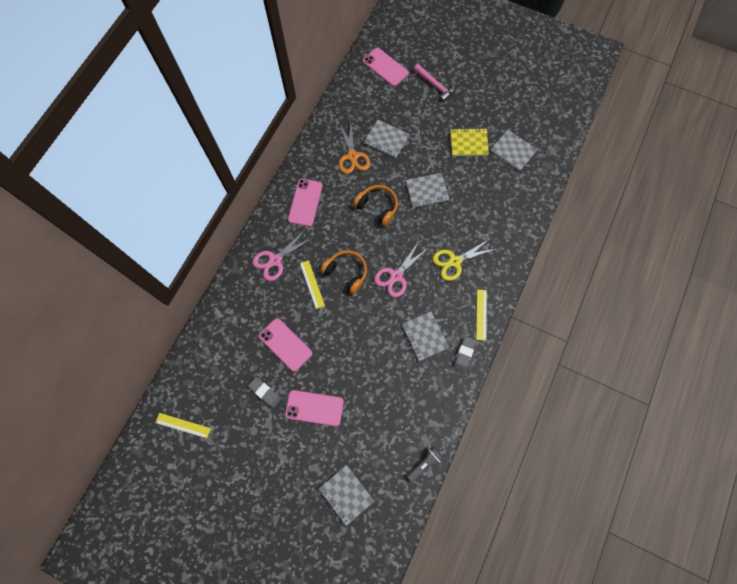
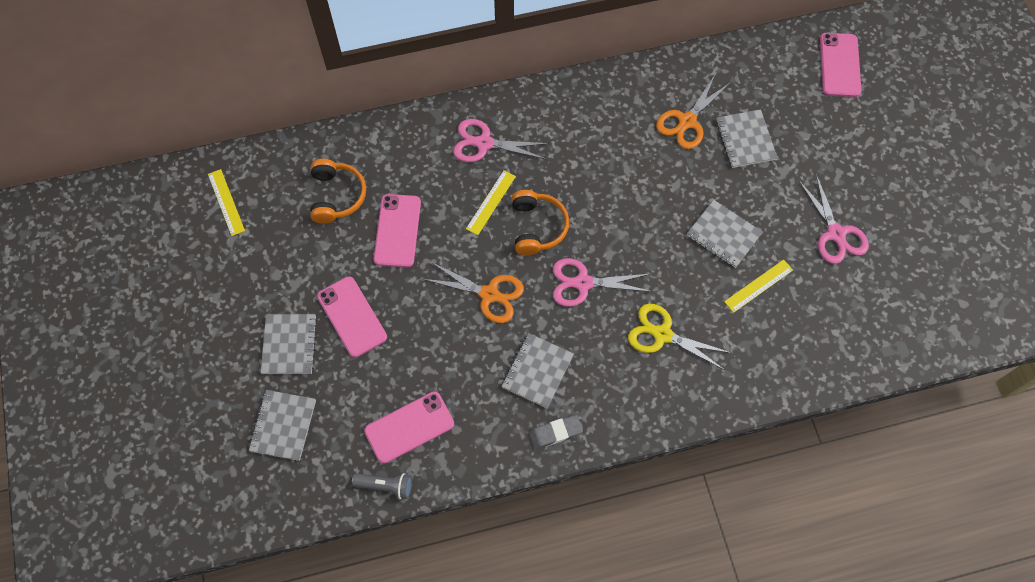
camera: 50 degrees right, 5 degrees down
(265, 392) = (327, 253): grey eraser -> none
(305, 202) = (581, 118): pink phone -> pink phone (409, 427)
(362, 326) = (489, 294): none -> orange scissors
(377, 207) = (649, 197): orange headphones -> orange headphones (336, 196)
(435, 85) = (874, 136): pink hammer -> none
(469, 143) = (835, 233): yellow notebook -> pink scissors
(481, 314) = (623, 416): yellow ruler -> yellow ruler (758, 286)
(513, 151) = (879, 293): grey notebook -> grey notebook (289, 345)

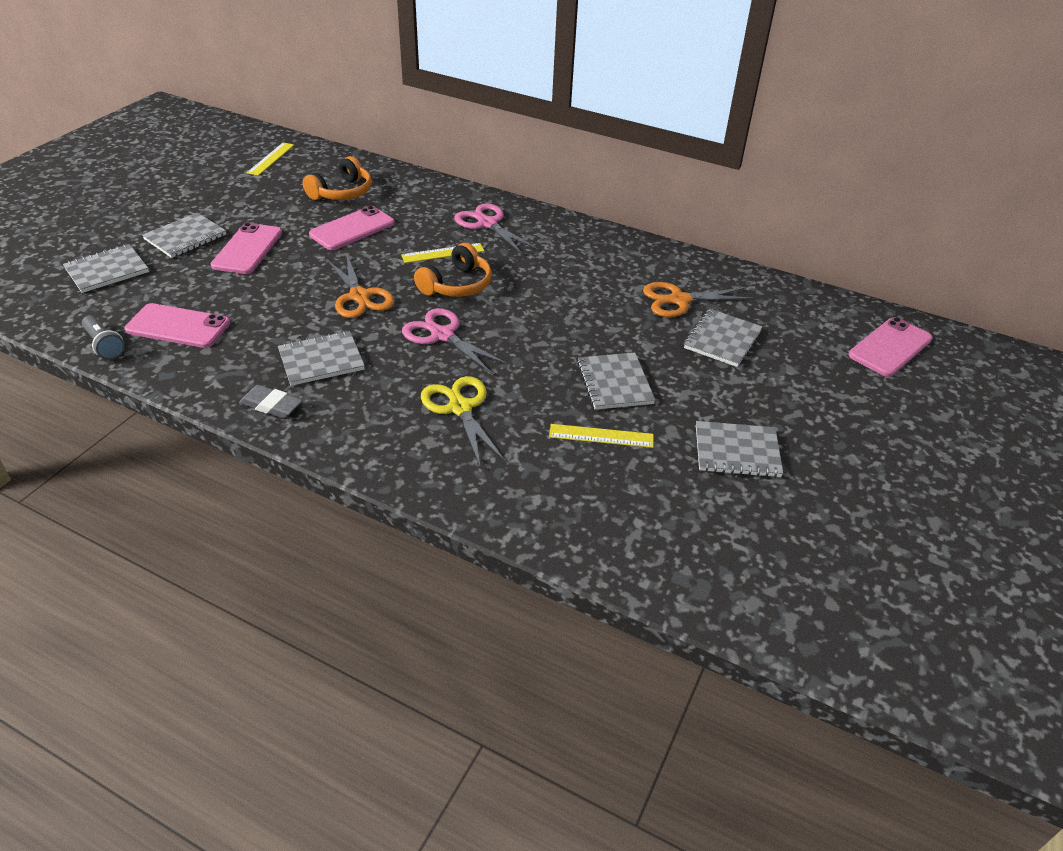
camera: 40 degrees right, 25 degrees down
(835, 233) = (737, 451): pink scissors -> grey notebook

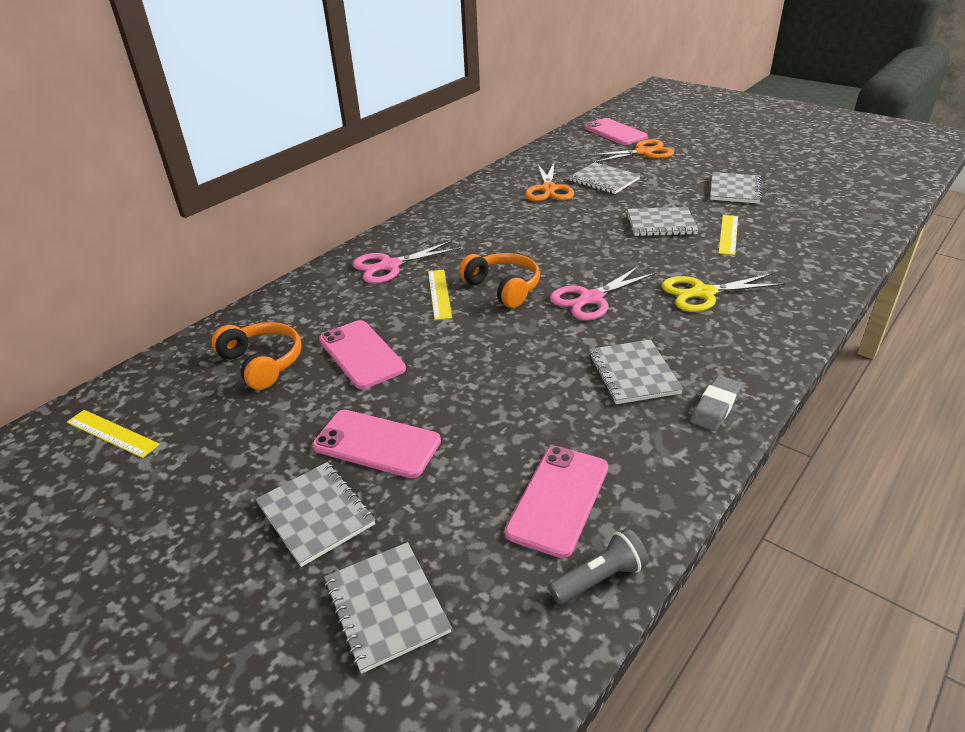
camera: 75 degrees left, 5 degrees down
(359, 296) = (513, 348): orange scissors -> orange scissors (643, 152)

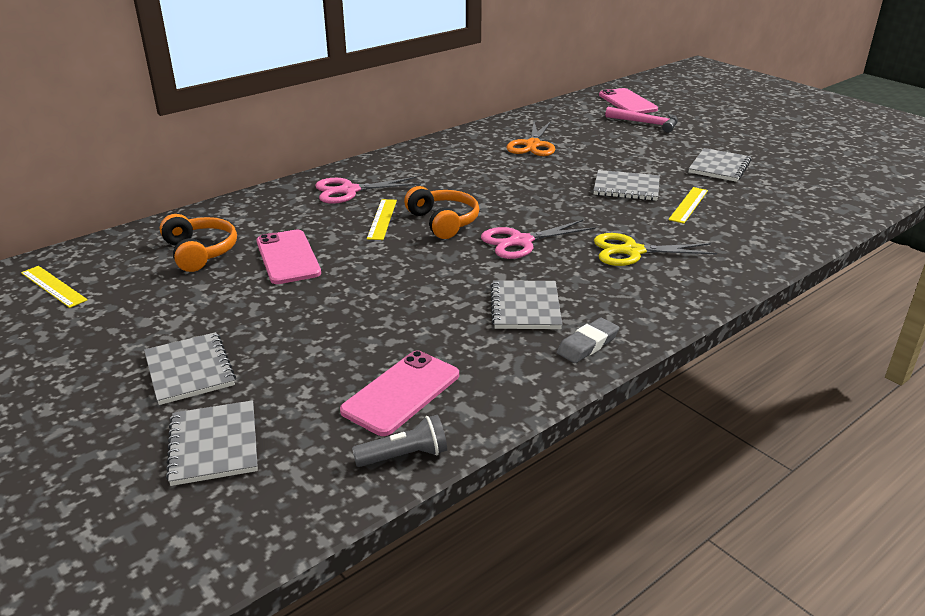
camera: 10 degrees right, 5 degrees down
(377, 443) = (266, 327): pink phone -> none
(604, 180) = (592, 143): grey notebook -> none
(643, 152) = (645, 123): orange scissors -> pink hammer

